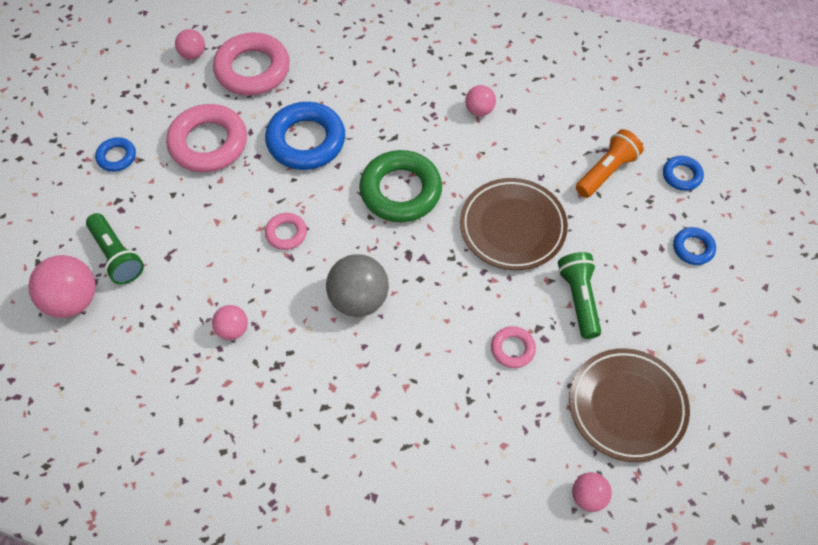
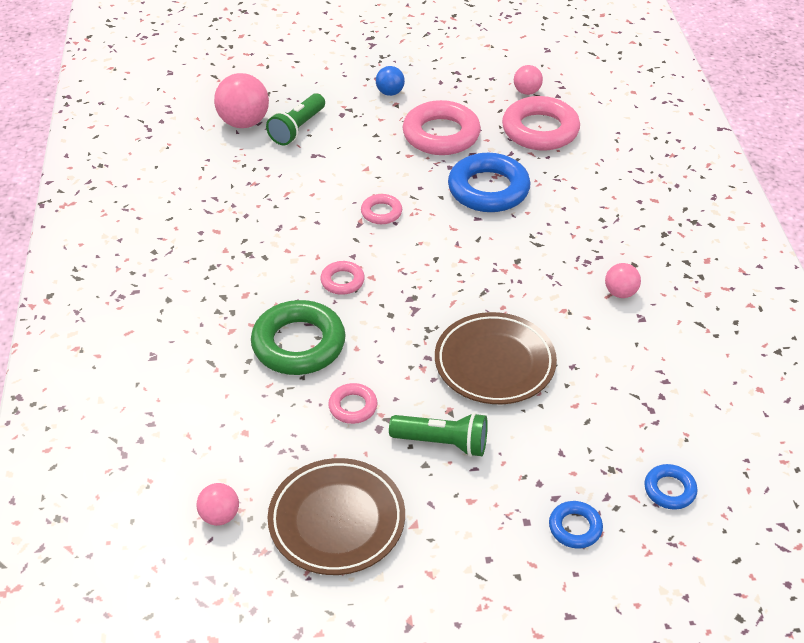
camera: 65 degrees right, 15 degrees down
(117, 157) = (390, 93): blue ring -> blue ball
(233, 329) = (267, 216): pink ball -> none
(358, 299) = (342, 281): grey ball -> pink ring
(400, 191) = (479, 269): green ring -> green ring (298, 344)
(579, 299) = (442, 443): green flashlight -> green flashlight turned 45 degrees clockwise
(606, 171) = (622, 419): orange flashlight -> none

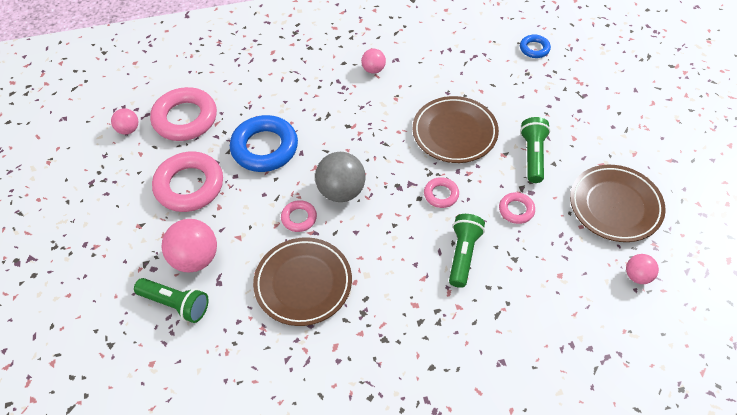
camera: 95 degrees left, 10 degrees up
(244, 123) = (163, 357): pink ball -> pink ball (195, 258)
(296, 212) = (303, 283): none -> brown plate
(298, 344) = (463, 254): green ring -> green flashlight
(342, 281) = (387, 235): pink ring -> pink ring (441, 194)
(390, 93) = (120, 232): blue ball -> none
(413, 248) = (341, 191): none -> grey ball
(575, 527) = (576, 88): blue ring -> none

